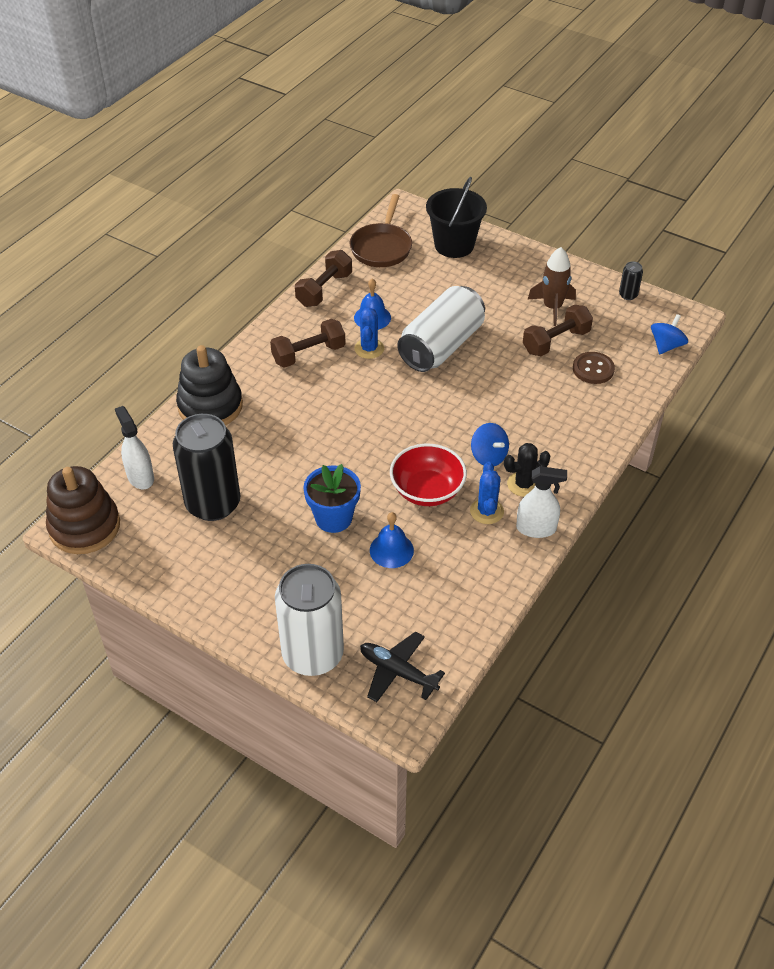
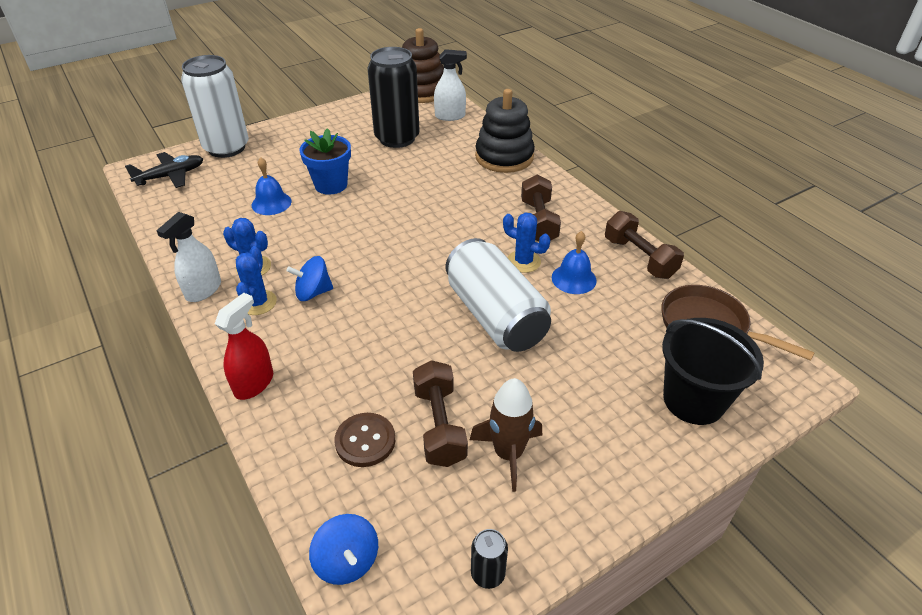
camera: 115 degrees right, 5 degrees down
(427, 490) = (310, 240): red bowl -> none
(523, 484) = (258, 303): black cactus -> blue cactus
(596, 443) = (254, 383): none -> red spray bottle

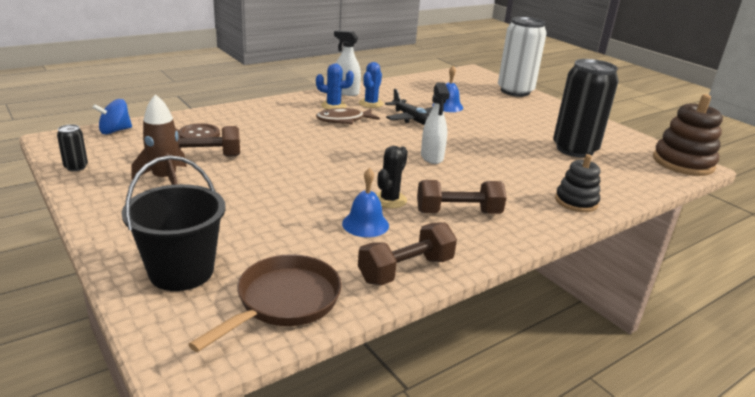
camera: 85 degrees right, 15 degrees down
(171, 176) = (469, 79): black plane -> black plane (411, 119)
(254, 383) = (259, 107): red spray bottle -> none
(313, 292) = (344, 120): blue spinning top -> brown fish
(331, 185) = (481, 124): blue flower pot -> none
(450, 116) = (641, 176): white spray bottle -> white spray bottle (432, 157)
(495, 316) = (313, 182): white can -> none
(504, 157) = (576, 202): black stacking toy -> black stacking toy, size x0.62
(523, 262) = (389, 200): blue cactus -> black cactus

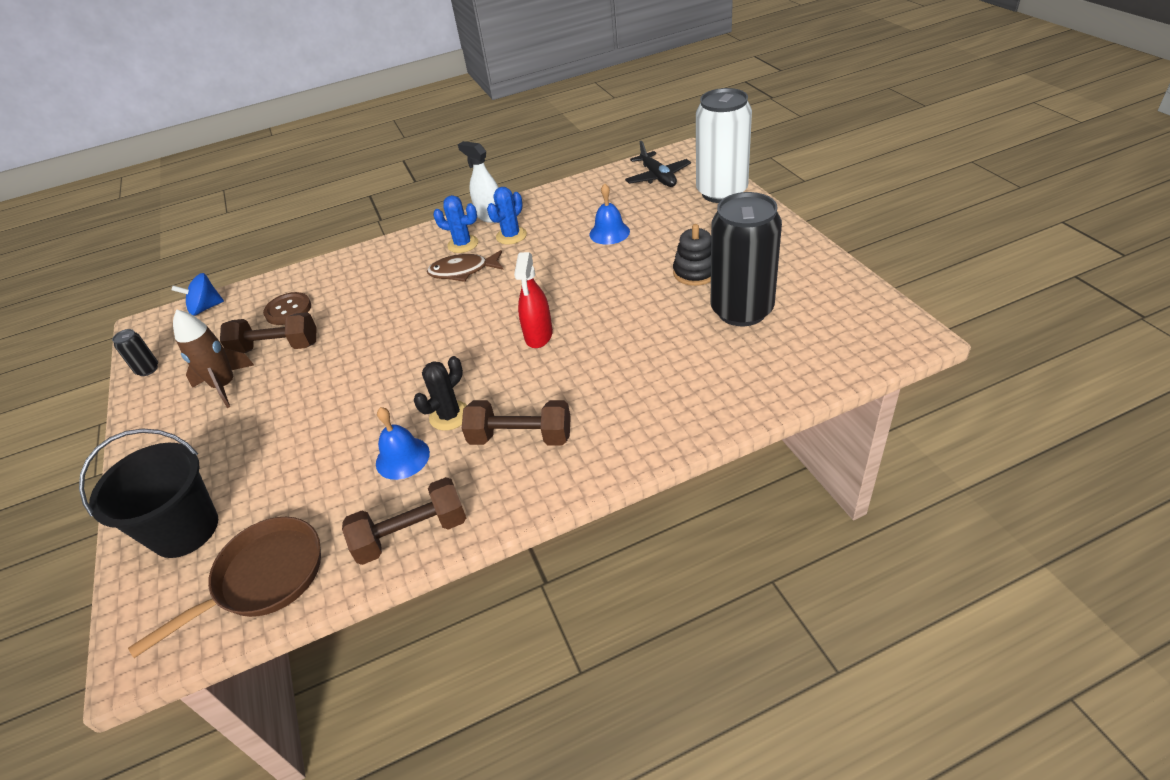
camera: 20 degrees right, 15 degrees up
(411, 119) = (549, 262): black plane -> black plane (658, 177)
(432, 157) = (538, 335): white spray bottle -> red spray bottle
(576, 202) = (685, 415): black stacking toy -> black stacking toy (695, 272)
(683, 163) = (892, 331): brown stacking toy -> none

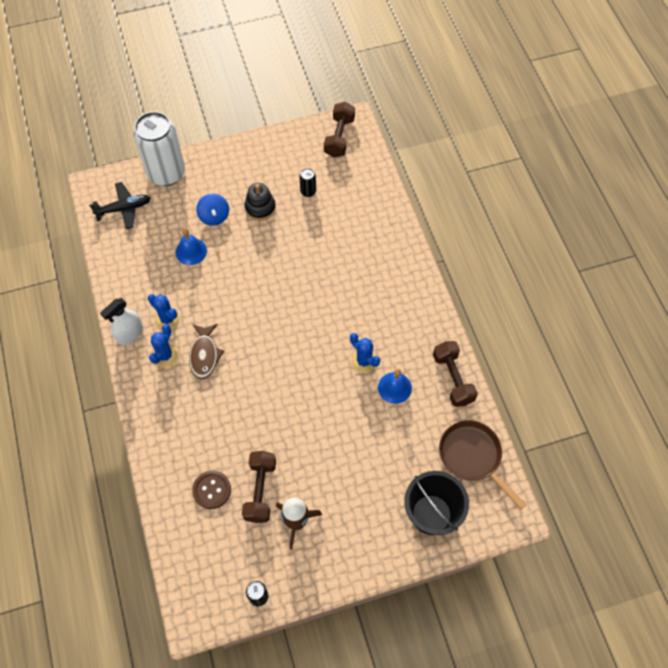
camera: 90 degrees left, 20 degrees up
(206, 308) = (183, 567): blue spinning top -> blue spinning top (214, 216)
(449, 416) = (364, 361): black cactus -> blue cactus
(520, 437) = (390, 321): brown dumbbell -> brown dumbbell (339, 137)
(538, 335) = (299, 306): red spray bottle -> none
(741, 310) = (308, 191): black can -> black can, size x0.40

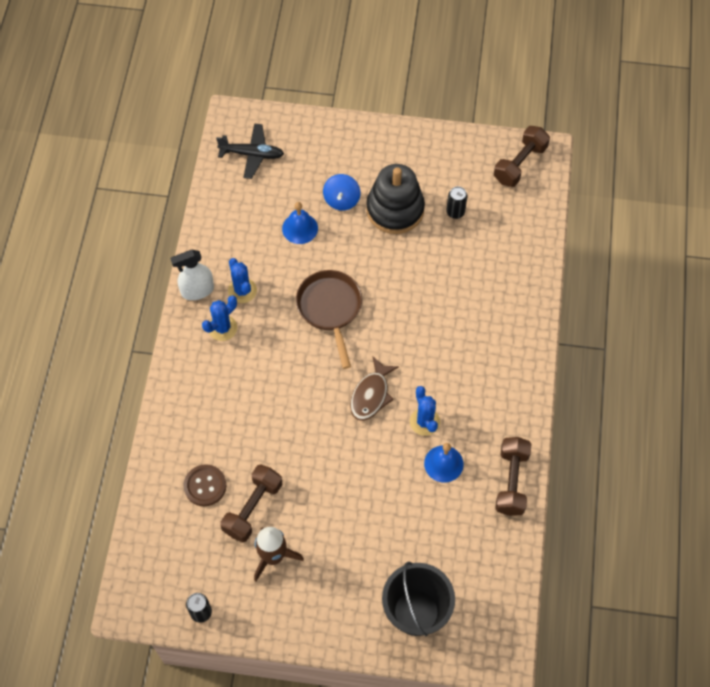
camera: 25 degrees right, 0 degrees up
(166, 173) = (313, 133): white can -> none
(204, 355) = (262, 344): brown fish -> brown fish (371, 395)
(260, 207) = (395, 209): black stacking toy -> black stacking toy, size x1.61
(472, 457) = (490, 573): brown pan -> brown pan (330, 309)

